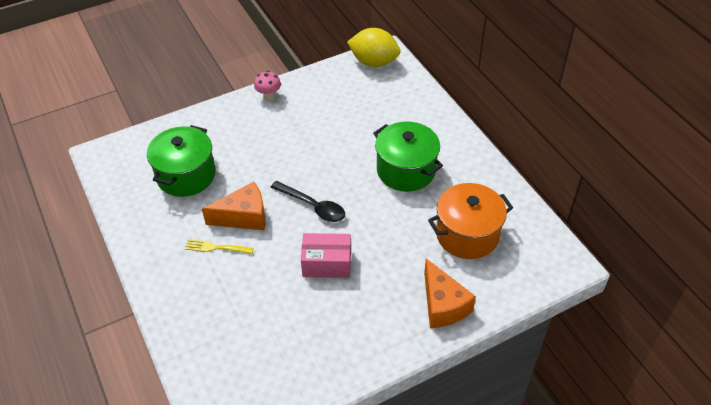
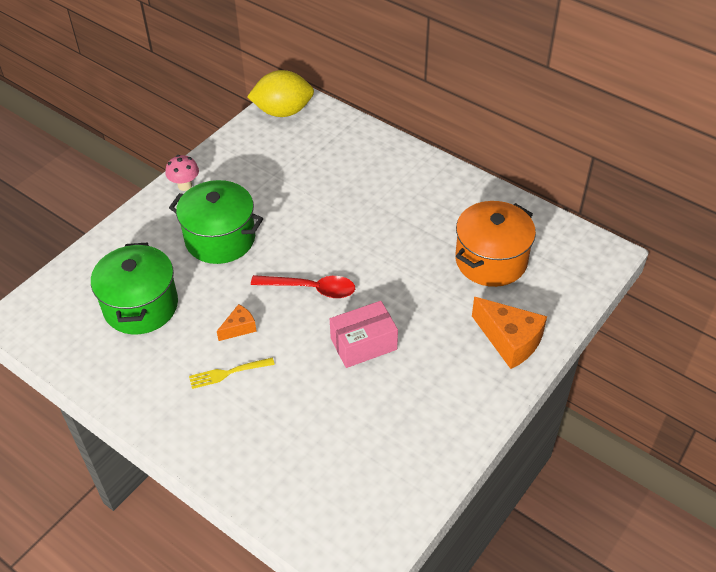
camera: 25 degrees left, 0 degrees up
(244, 217) = (239, 328): orange cheese -> orange cheese, size x0.53
(313, 206) = (311, 289): black spoon -> red spoon
(406, 170) = (388, 216): green pot -> green pot (220, 239)

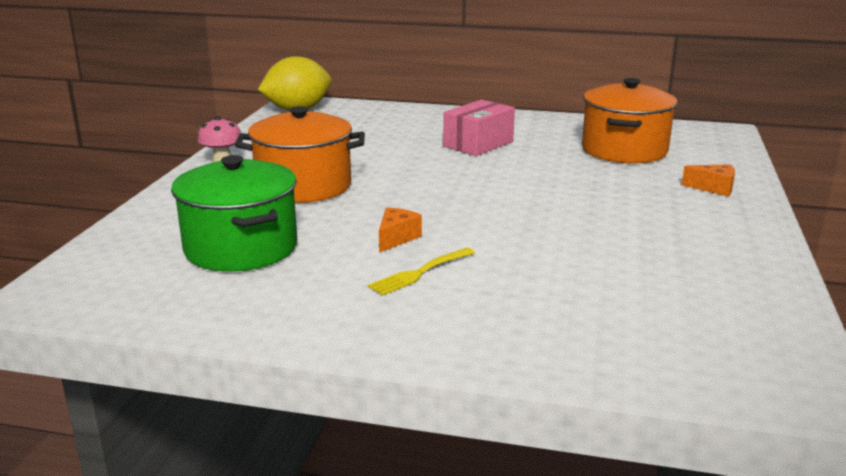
camera: 25 degrees left, 25 degrees down
(220, 239) = (303, 186): green pot -> orange pot
(311, 289) = (455, 197): red spoon -> none
(363, 344) = (563, 219): pink box -> pink box (478, 144)
(509, 341) = (714, 188): orange cheese -> orange cheese, size x0.53

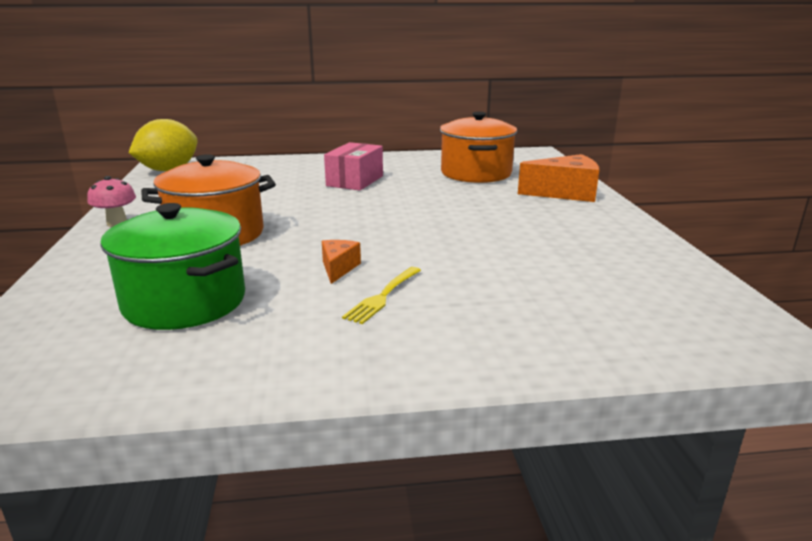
camera: 20 degrees left, 0 degrees up
(714, 188) = (565, 193): orange cheese -> orange cheese, size x1.88

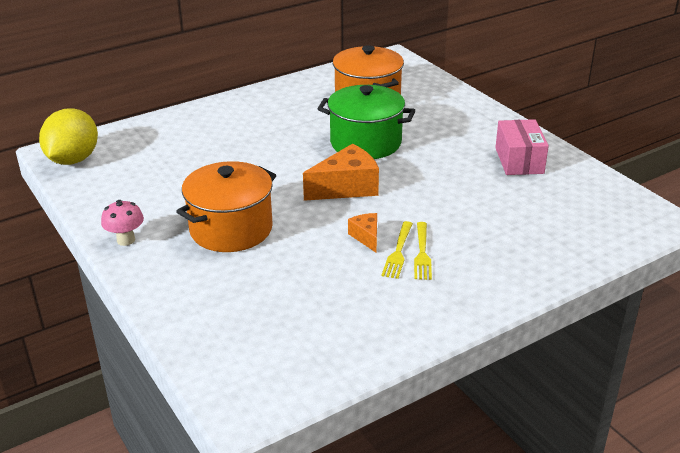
camera: 25 degrees left, 10 degrees up
(184, 302) = (293, 298): green pot -> green pot (365, 143)
(355, 181) = (273, 134): pink box -> pink box (519, 160)
(357, 288) = (398, 251): none -> yellow fork
(565, 193) = (458, 110): orange cheese -> orange cheese (346, 188)

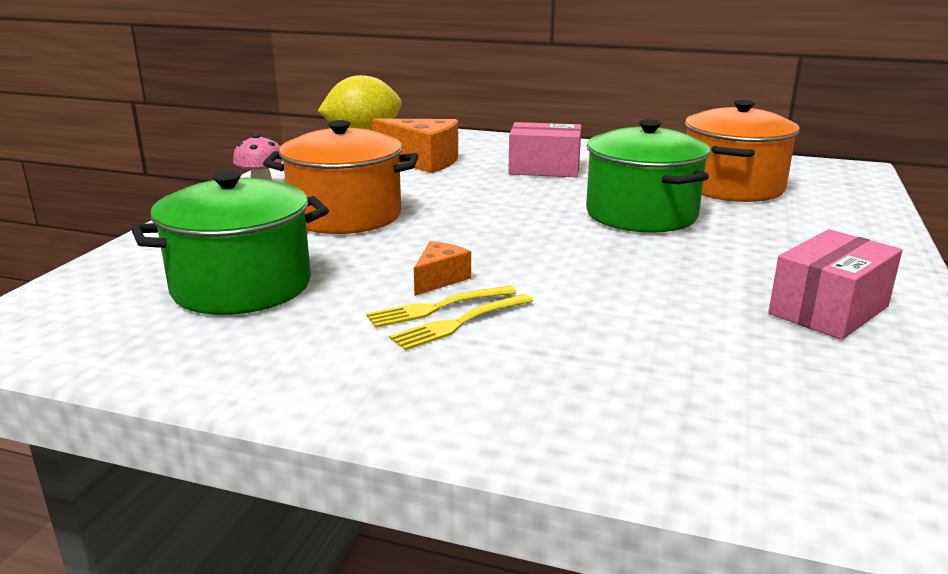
camera: 50 degrees right, 10 degrees down
(254, 132) = (544, 169): none -> pink box
(293, 302) = (242, 286): none -> green pot
(346, 188) = (526, 236): orange cheese -> orange cheese (423, 161)

